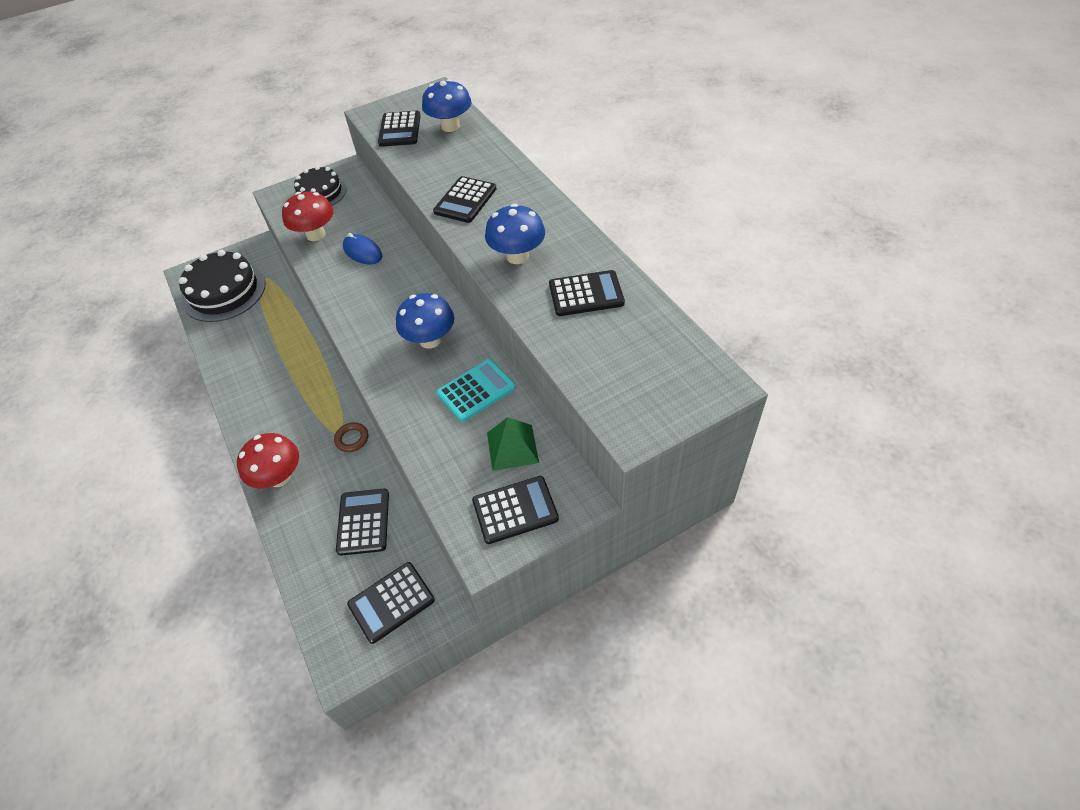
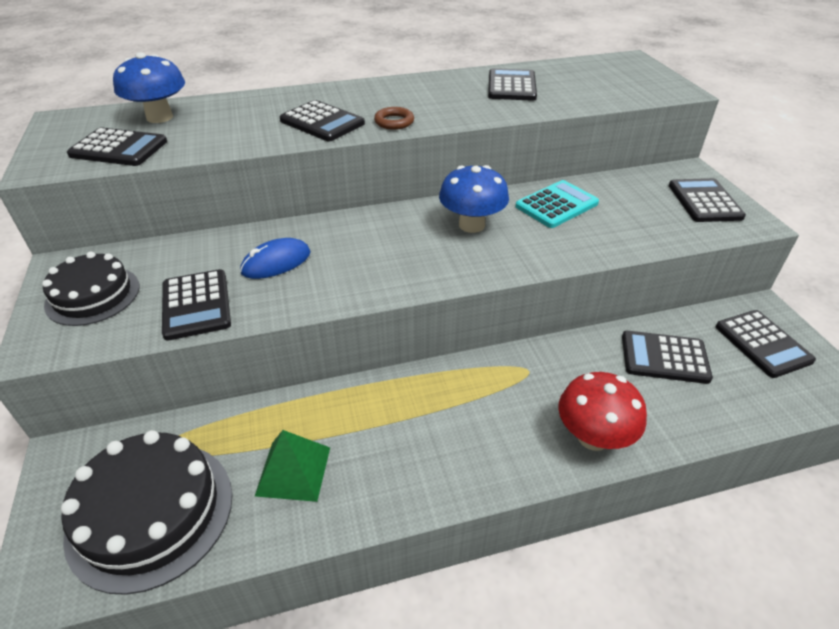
camera: 80 degrees left, 10 degrees down
(315, 234) = (196, 305): red mushroom -> black calculator
(352, 439) = (542, 359): brown ring -> brown ring (394, 122)
(476, 391) = (556, 205): turquoise calculator -> turquoise calculator turned 75 degrees clockwise
(512, 447) = (632, 194): green pyramid -> green pyramid (293, 471)
(517, 256) = (440, 107): blue mushroom -> none

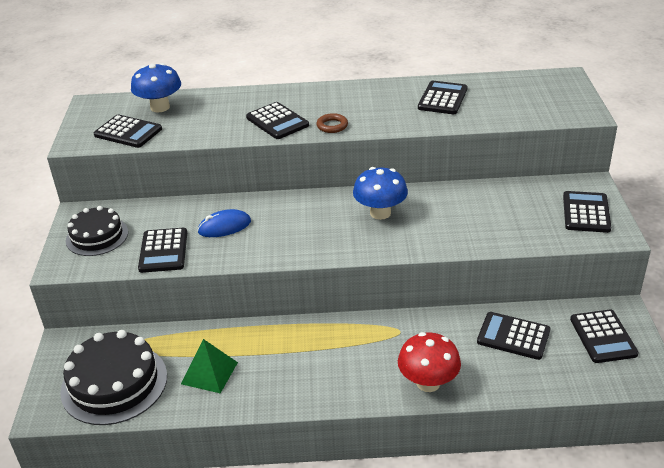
camera: 15 degrees right, 5 degrees down
(556, 205) = (457, 203): turquoise calculator -> none

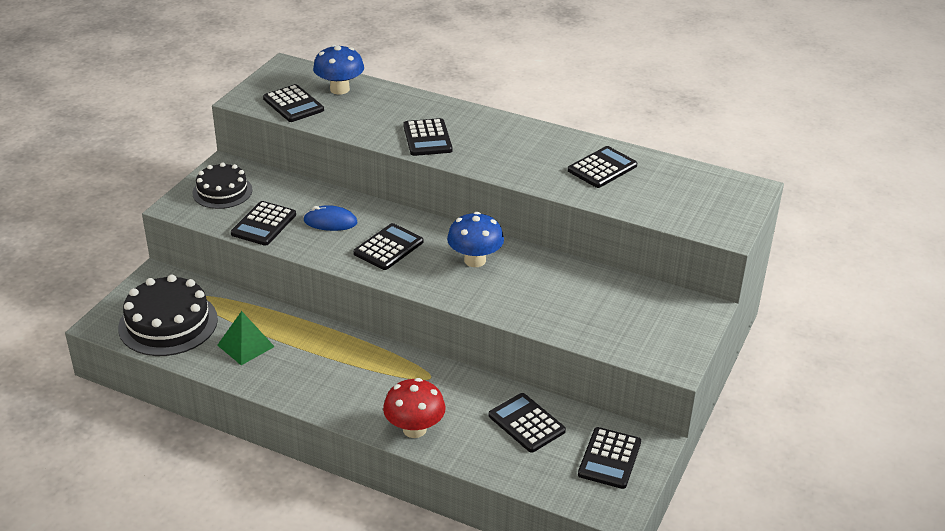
camera: 25 degrees right, 0 degrees up
(332, 126) = (472, 159): brown ring -> none
(586, 212) = (669, 333): black calculator -> black calculator (388, 247)

